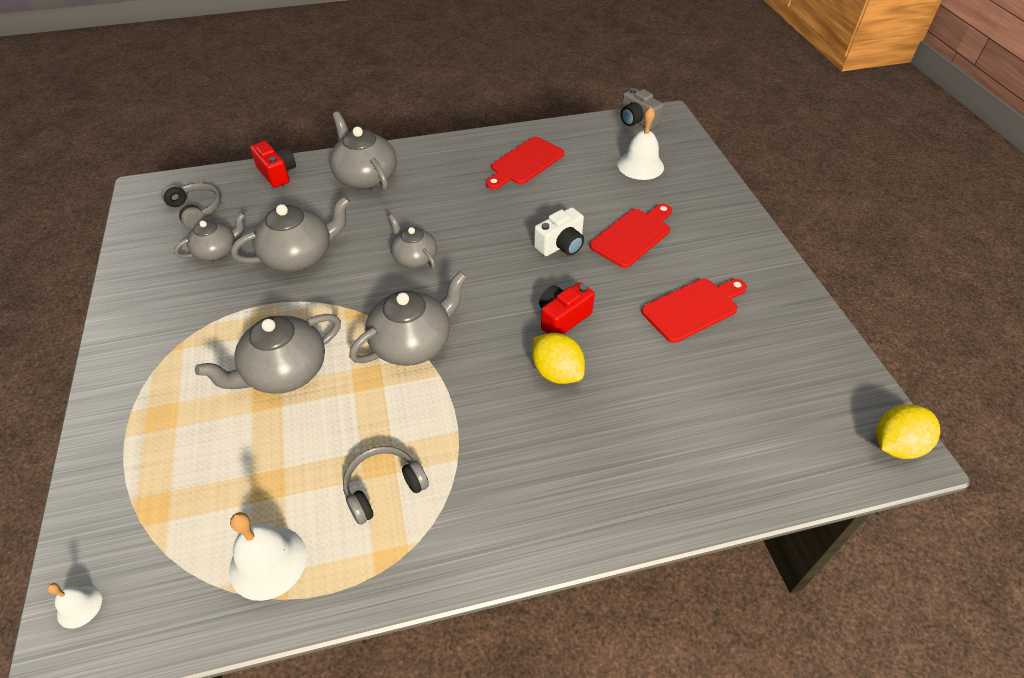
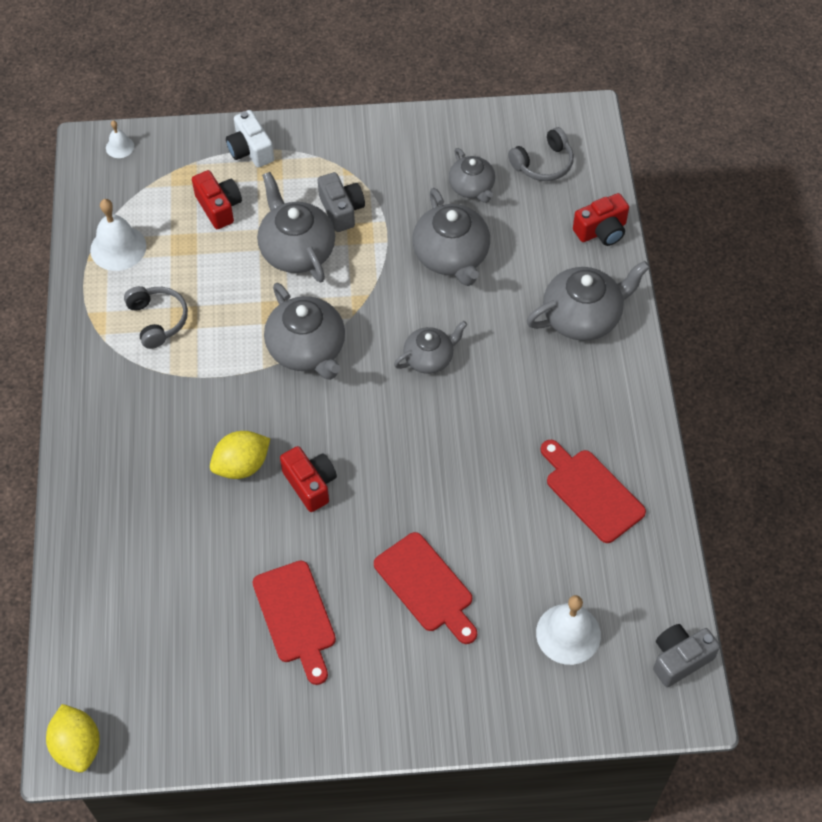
camera: 100 degrees right, 10 degrees up
(213, 458) = (219, 207): none -> red camera
(232, 343) = (341, 210): none -> grey camera
(561, 245) = (424, 504): white camera -> white camera (250, 150)

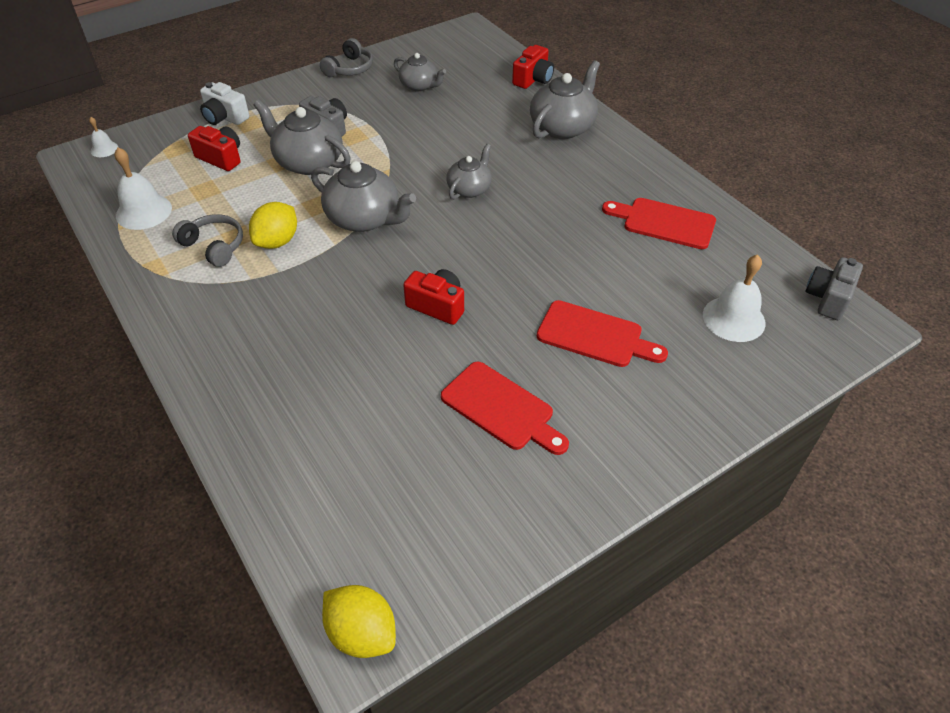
camera: 30 degrees left, 10 degrees down
(242, 465) = (365, 317): yellow lemon -> yellow lemon (277, 241)
(451, 256) = (436, 126): grey teapot -> none
(543, 164) = (461, 59): grey headphones -> grey headphones (349, 68)

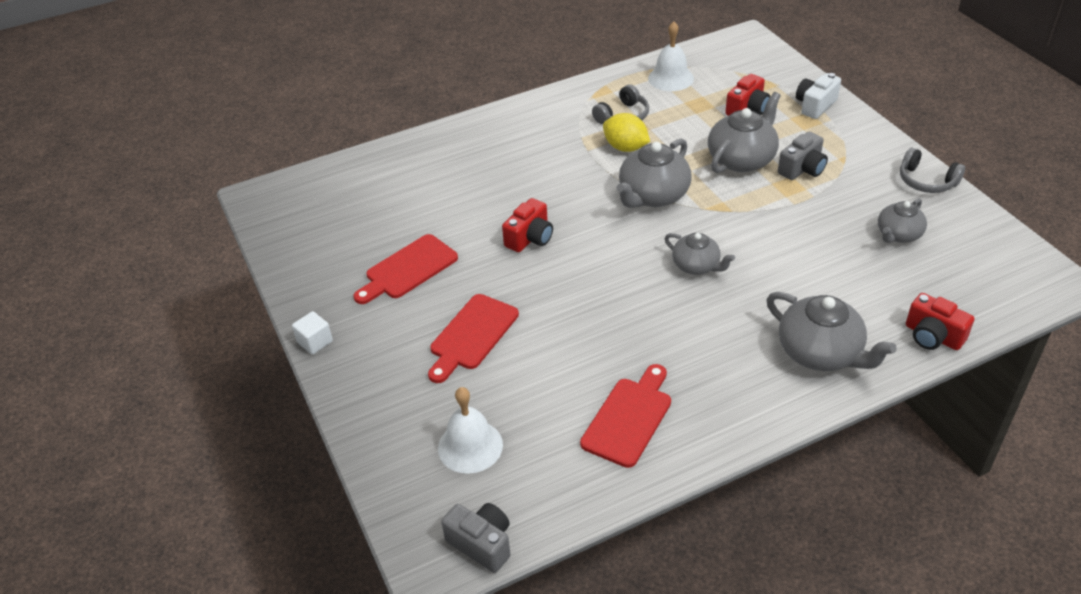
camera: 100 degrees right, 5 degrees down
(104, 149) = (758, 49): white bell -> none
(362, 633) = (262, 199): yellow lemon -> none
(640, 479) = (315, 342): none -> white cube

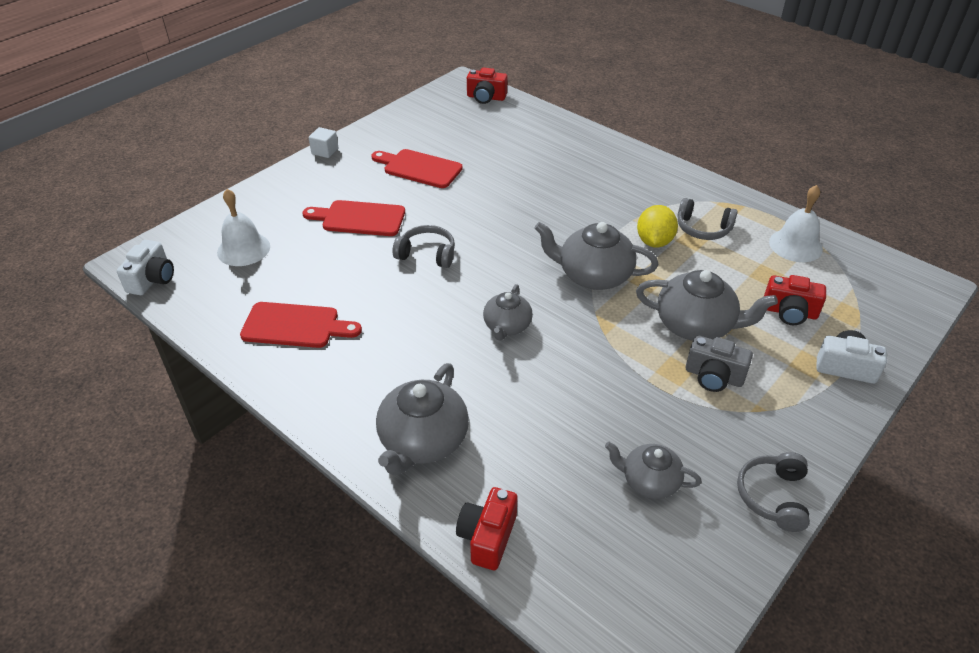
camera: 65 degrees right, 0 degrees up
(482, 544) = (152, 279): grey camera -> white camera
(530, 238) = (489, 218): red camera -> red camera (486, 97)
(563, 295) = (427, 254): none -> grey headphones

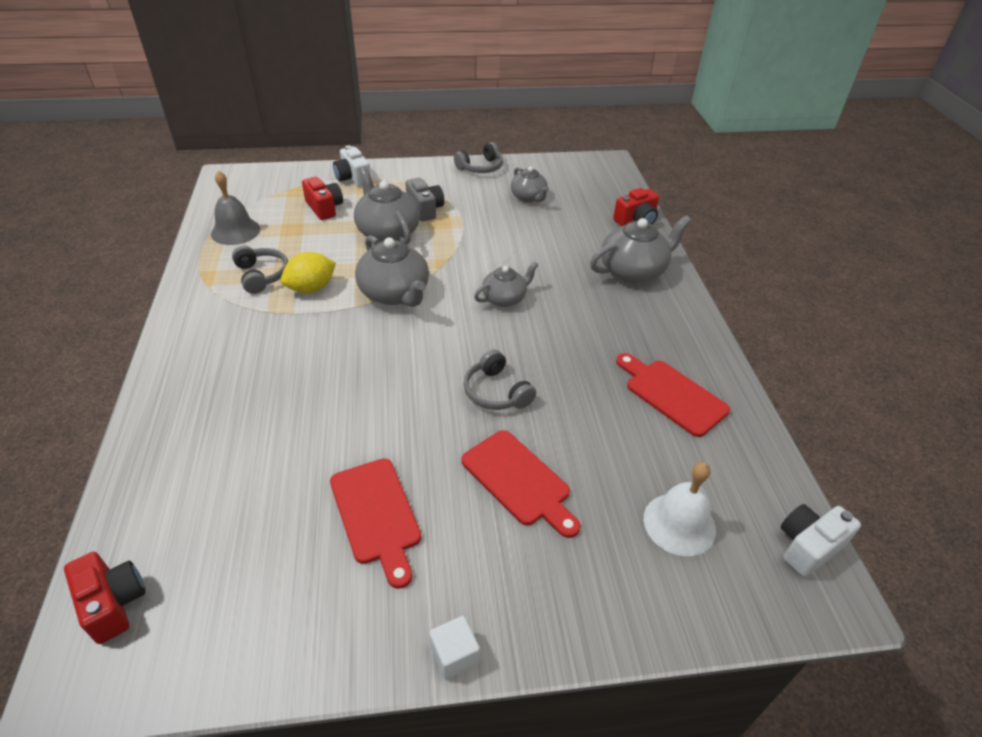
camera: 140 degrees left, 0 degrees up
(795, 245) = (235, 231): white bell -> grey bell

